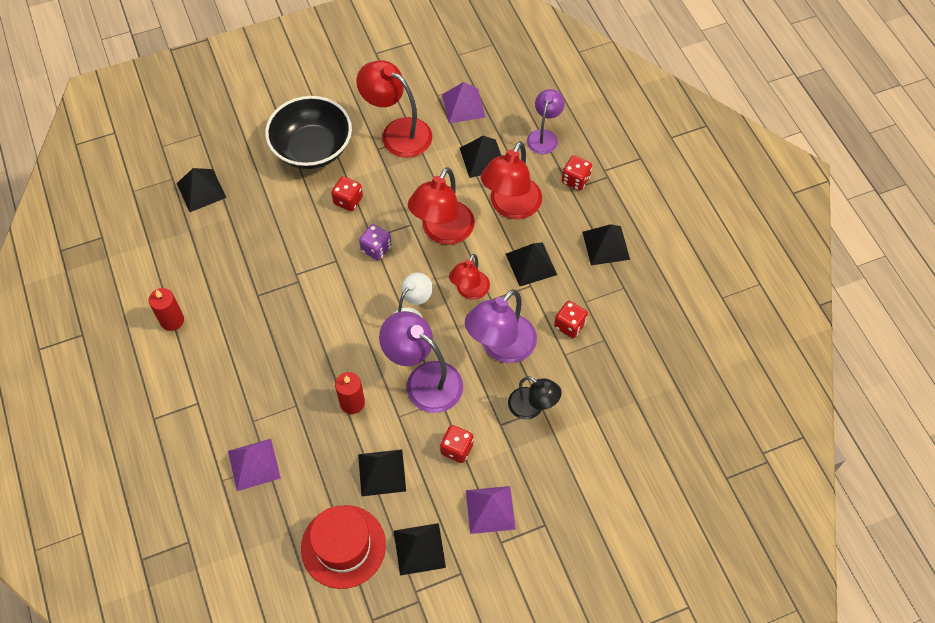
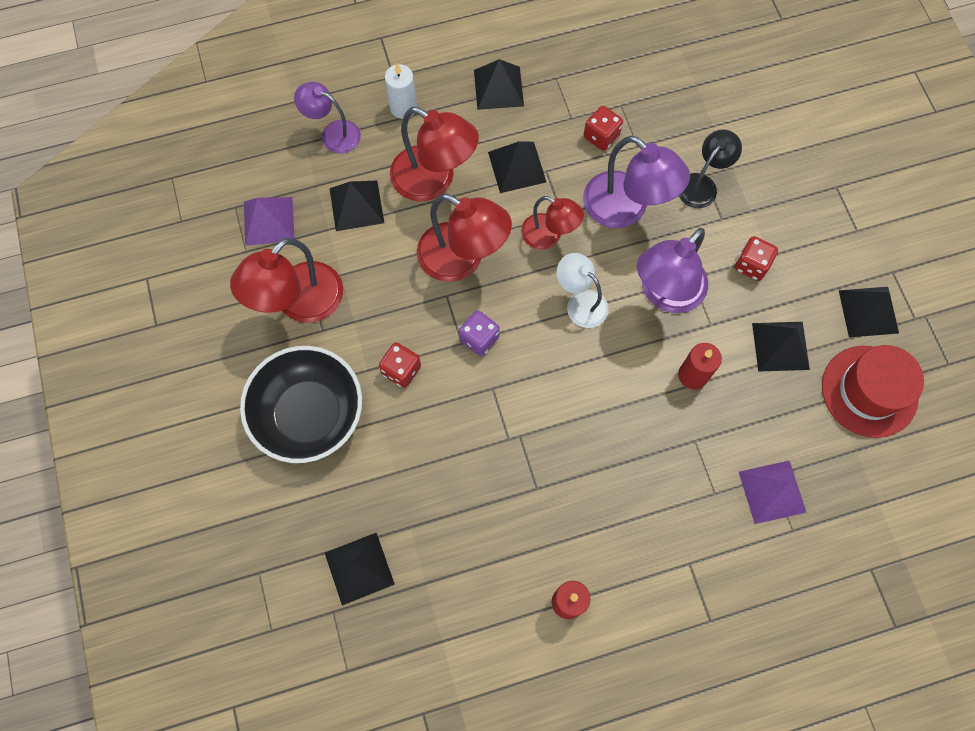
camera: 85 degrees left, 10 degrees up
(490, 509) = (821, 237): purple pyramid -> none
(575, 180) = (403, 107): red dice -> white candle

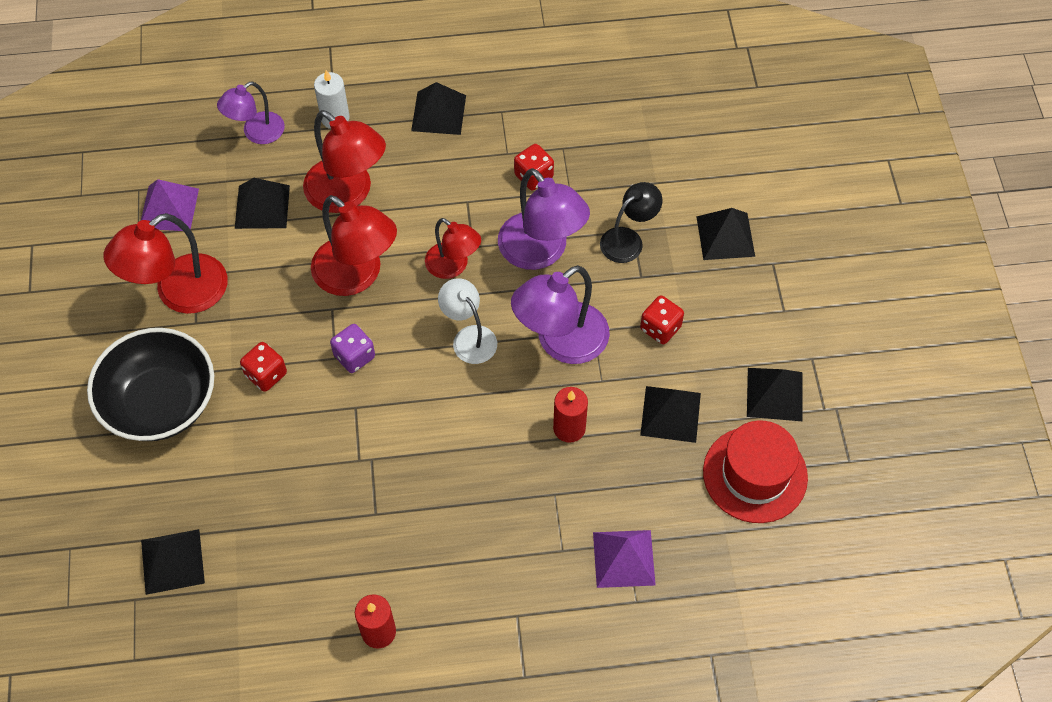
camera: 10 degrees right, 10 degrees down
(333, 133) = (256, 133): purple lamp -> purple lamp turned 75 degrees counterclockwise
(517, 167) = (437, 193): black pyramid -> black pyramid (725, 236)

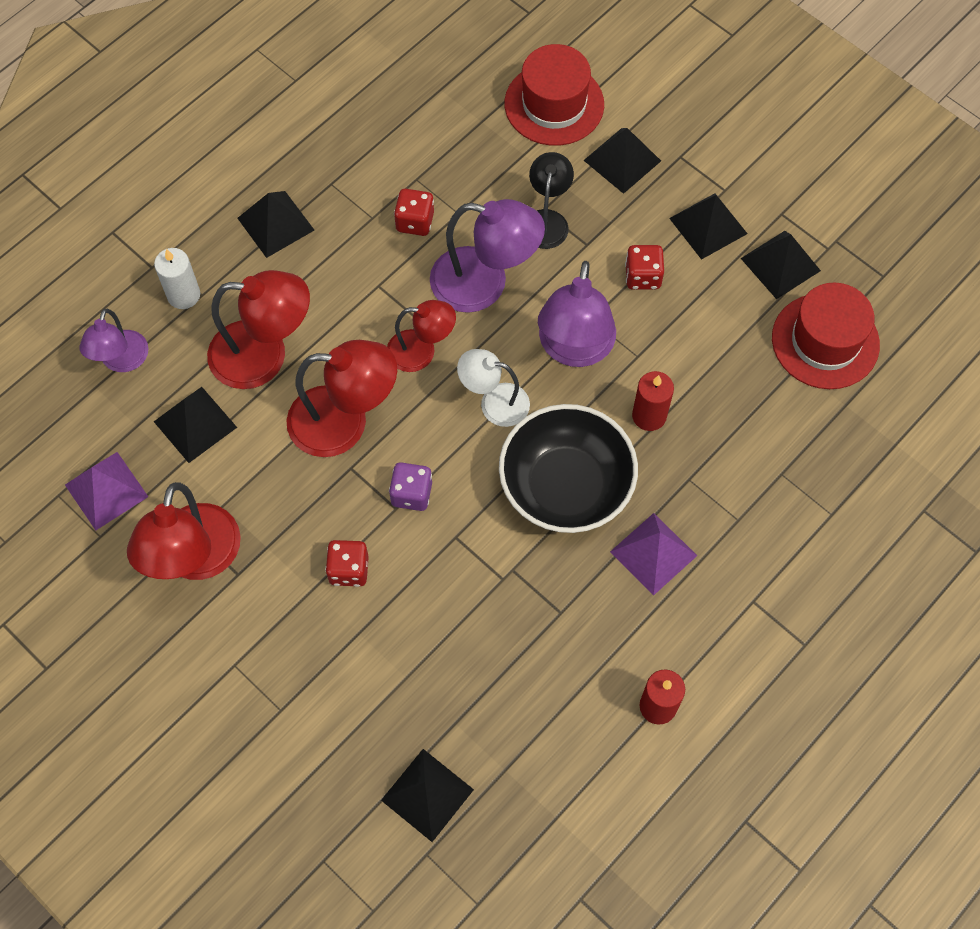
camera: 40 degrees left, 5 degrees up
(160, 402) = (277, 669): black bowl -> black bowl (566, 486)
(624, 558) = (790, 487): purple pyramid -> purple pyramid (653, 553)
(670, 414) = (717, 342): black pyramid -> black pyramid (708, 226)
(713, 163) = (554, 104): none -> red hat

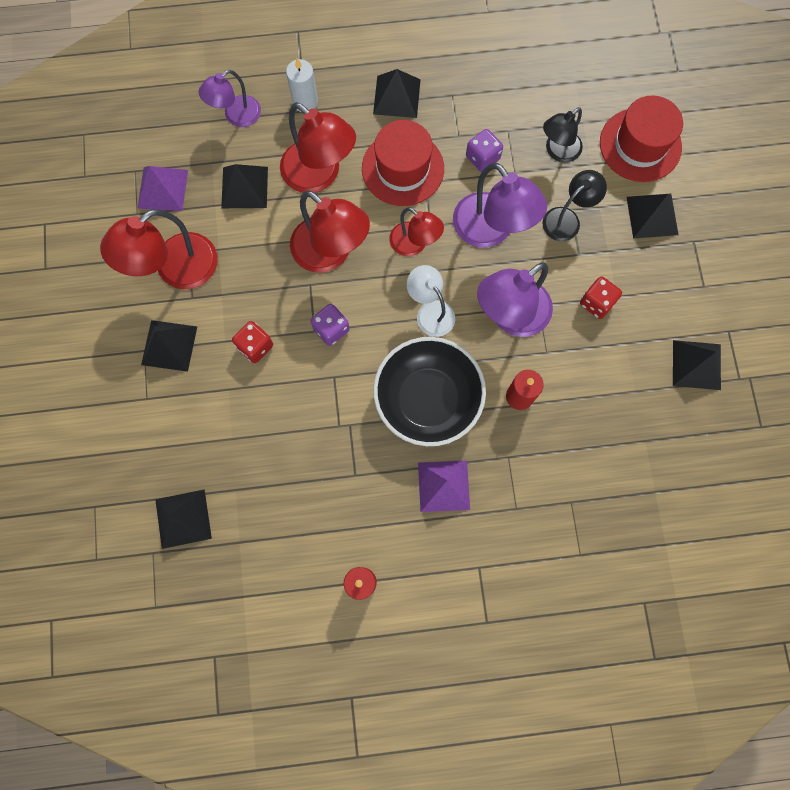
camera: 40 degrees right, 10 degrees up
(415, 222) = (482, 158): red dice -> purple dice
(482, 164) = (558, 151): none -> black lamp
(708, 226) = (671, 302): black pyramid -> black pyramid (169, 345)
(825, 341) = (680, 439): red hat -> red hat (403, 168)

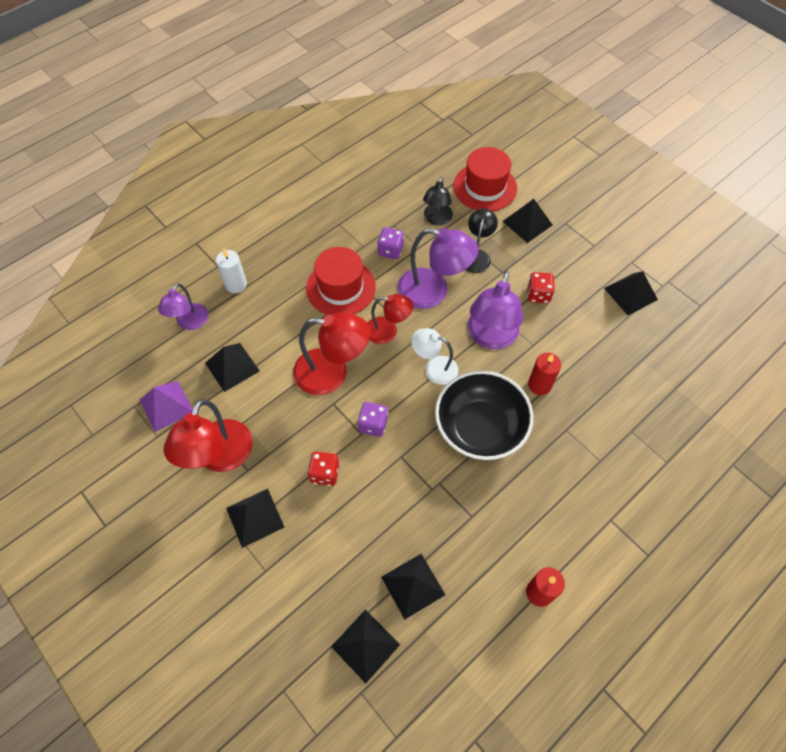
camera: 35 degrees left, 15 degrees down
(319, 175) = (283, 326): red lamp -> none
(397, 96) = (300, 245): black pyramid -> black pyramid (413, 585)
(444, 485) = (539, 479): purple pyramid -> none

